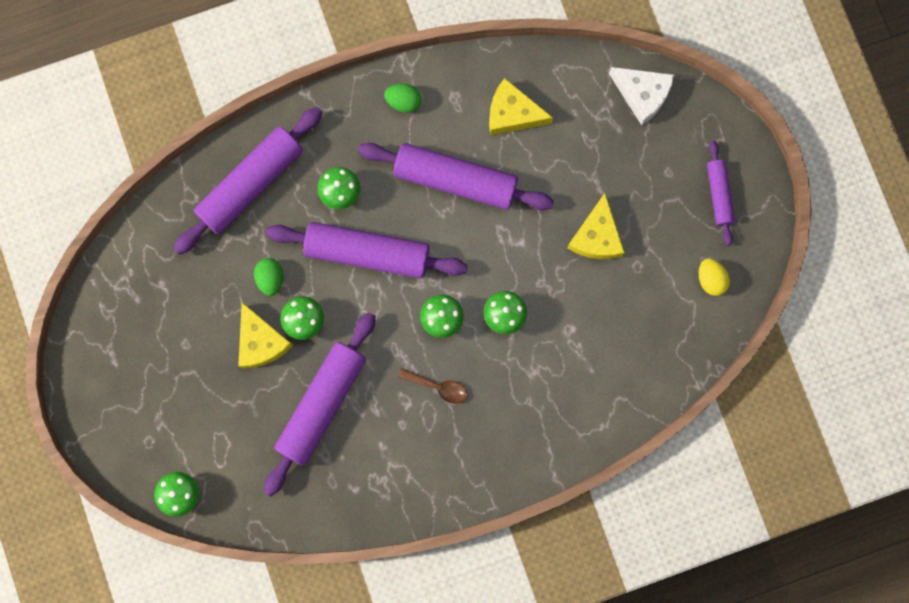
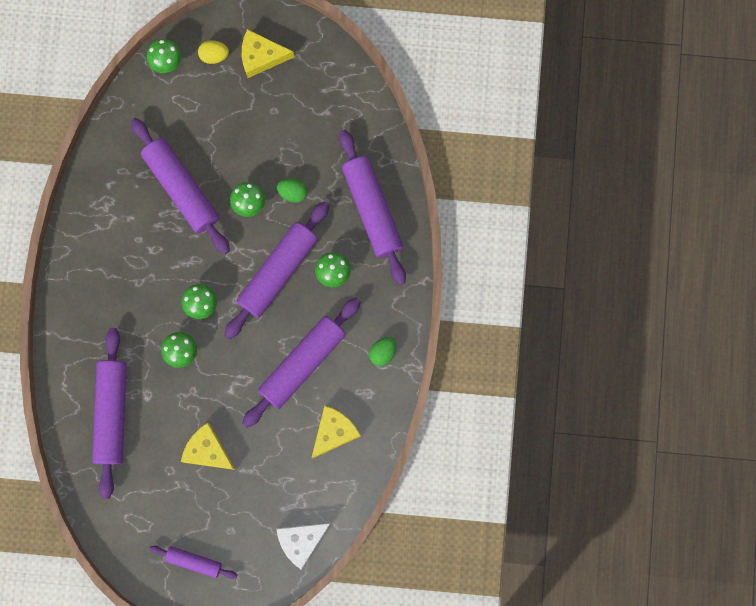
camera: 115 degrees right, 0 degrees up
(261, 342) = (249, 165): yellow cheese -> yellow cheese (261, 56)
(438, 387) = (152, 278): brown spoon -> none
(607, 358) = (112, 413): none -> purple rolling pin
(710, 279) = (132, 522): yellow egg -> yellow egg (214, 55)

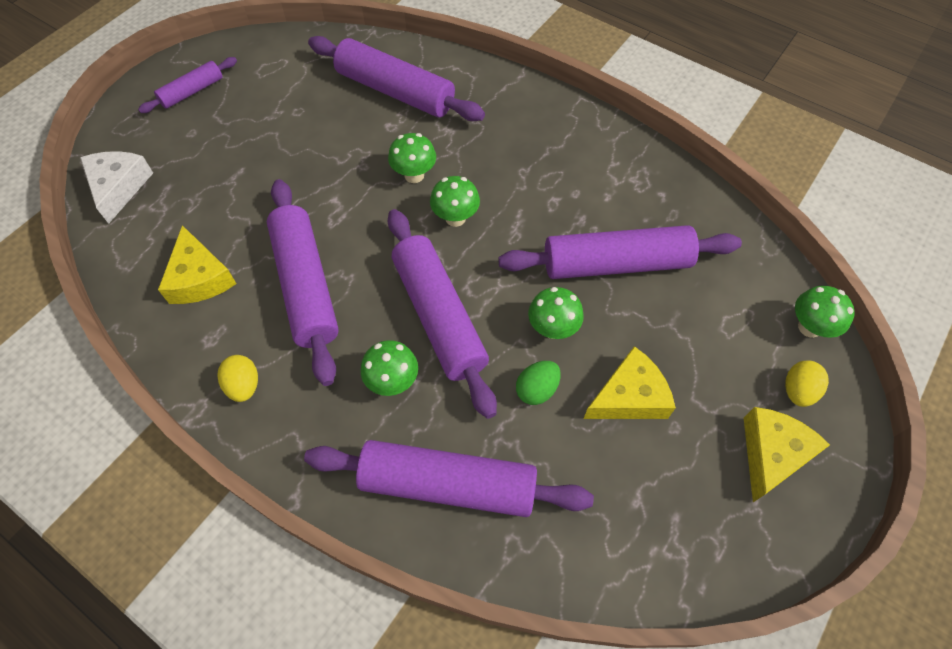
camera: 120 degrees right, 20 degrees down
(207, 450) = (289, 150): yellow cheese -> yellow cheese (629, 396)
(383, 352) = (244, 385): green egg -> yellow egg

